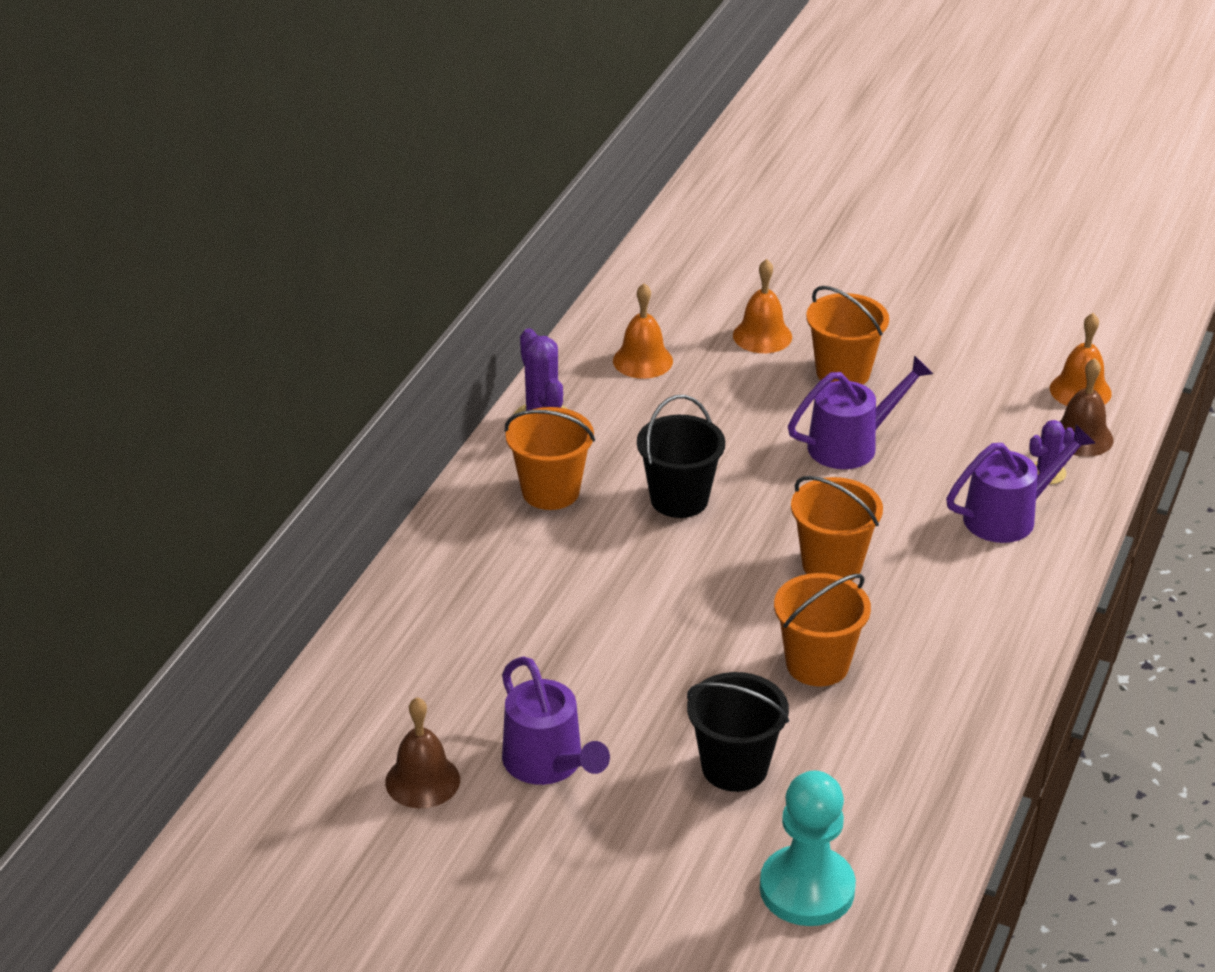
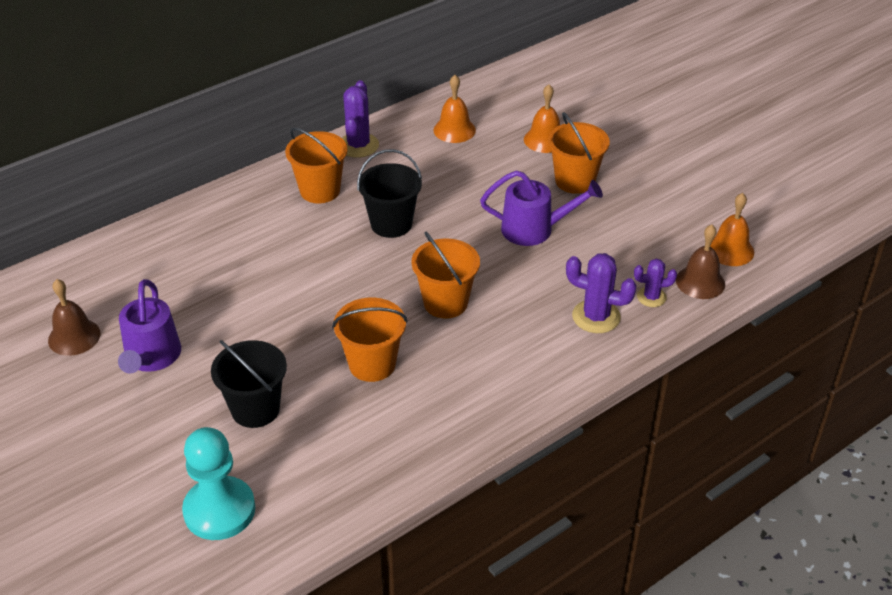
camera: 30 degrees right, 5 degrees up
(1009, 516) = (596, 317): purple watering can -> purple cactus

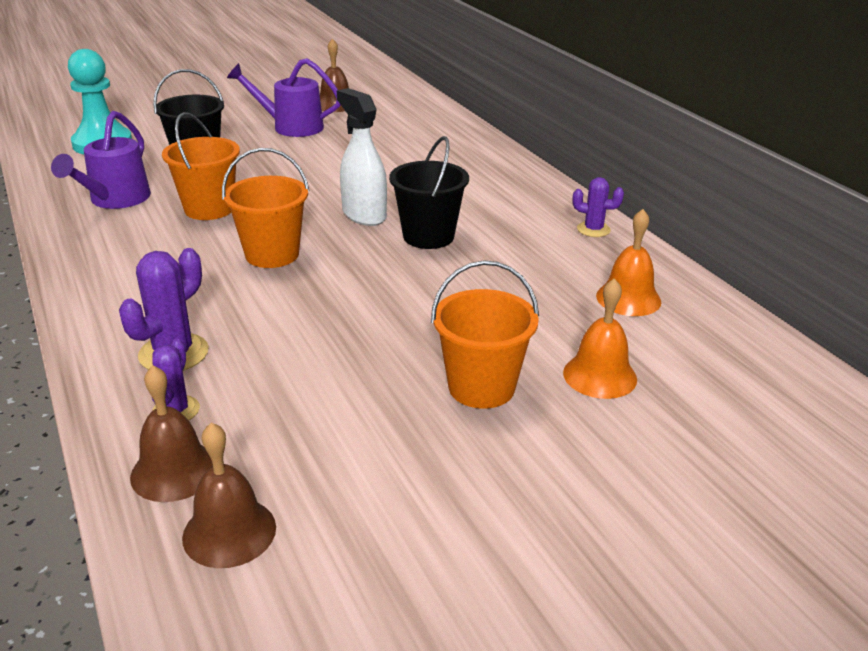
camera: 100 degrees right, 10 degrees down
(320, 190) = (505, 202): orange bucket -> none
(358, 145) = (593, 229): purple cactus -> purple cactus, size x0.62
(361, 265) = (364, 215): none -> white spray bottle
(535, 229) = (376, 333): purple watering can -> purple watering can (115, 200)
(730, 250) = (229, 532): orange bell -> brown bell

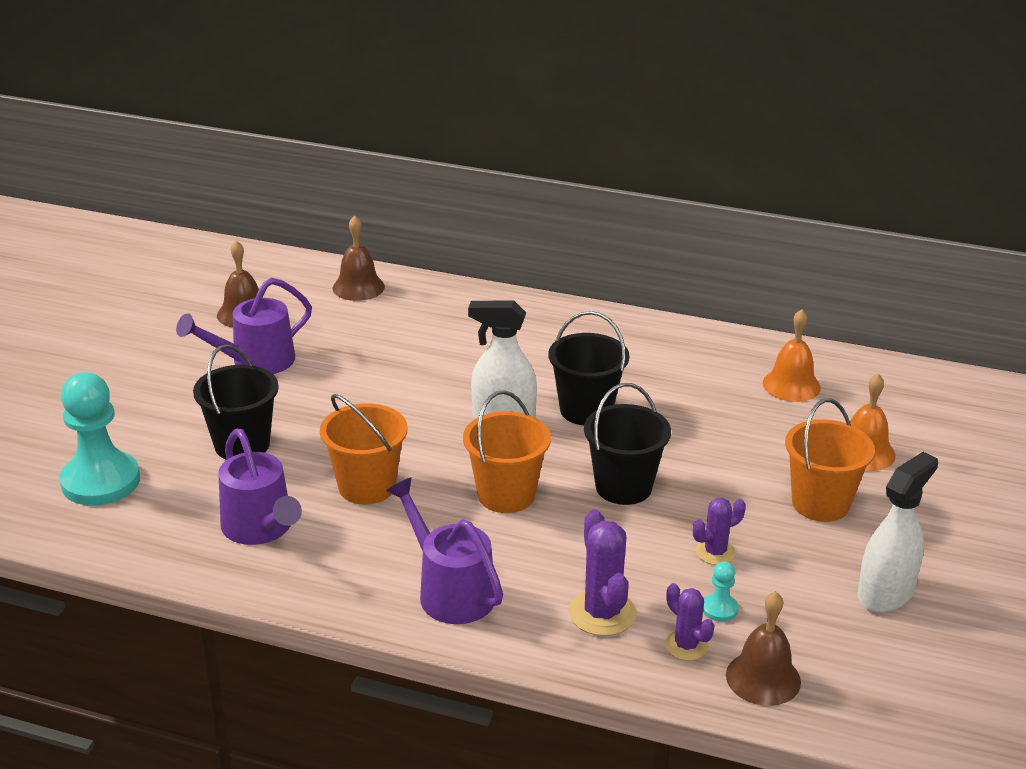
camera: 45 degrees left, 0 degrees up
(125, 284) = (449, 591): none -> purple watering can
(229, 532) = (857, 683): brown bell -> brown bell (358, 287)
(249, 404) = (719, 609): none -> turquoise pawn
(354, 291) = (623, 487): none -> black bucket
(397, 486) = (885, 593): none -> white spray bottle
(593, 229) = (681, 339): purple cactus -> purple cactus (715, 552)

